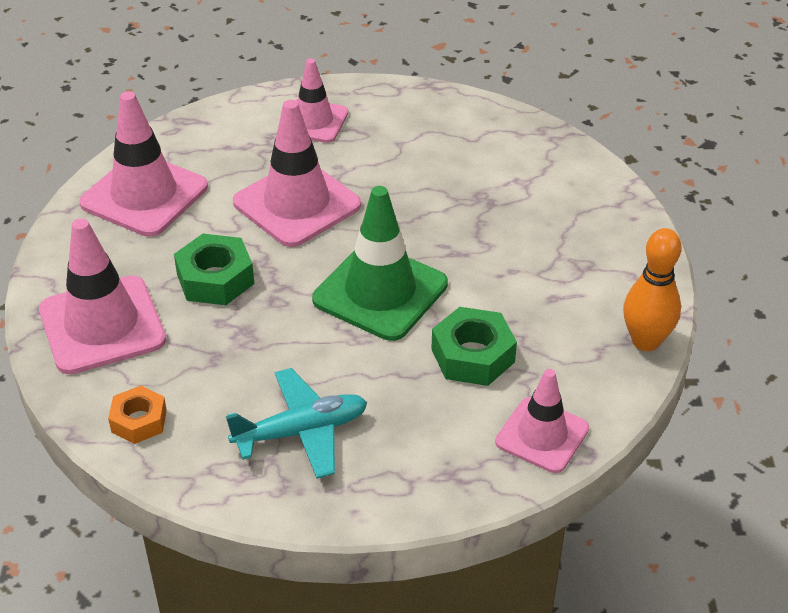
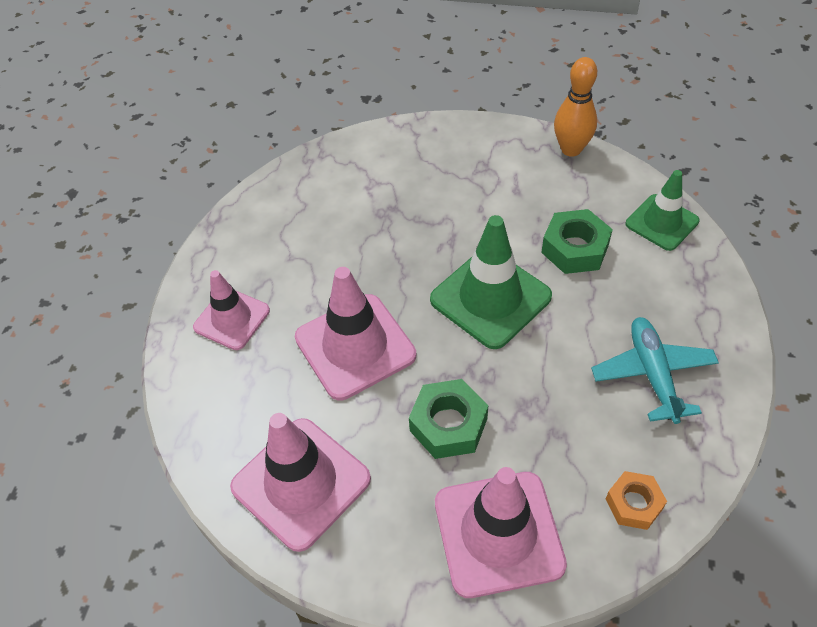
camera: 75 degrees left, 10 degrees up
(542, 435) = (662, 222): pink traffic cone -> green traffic cone

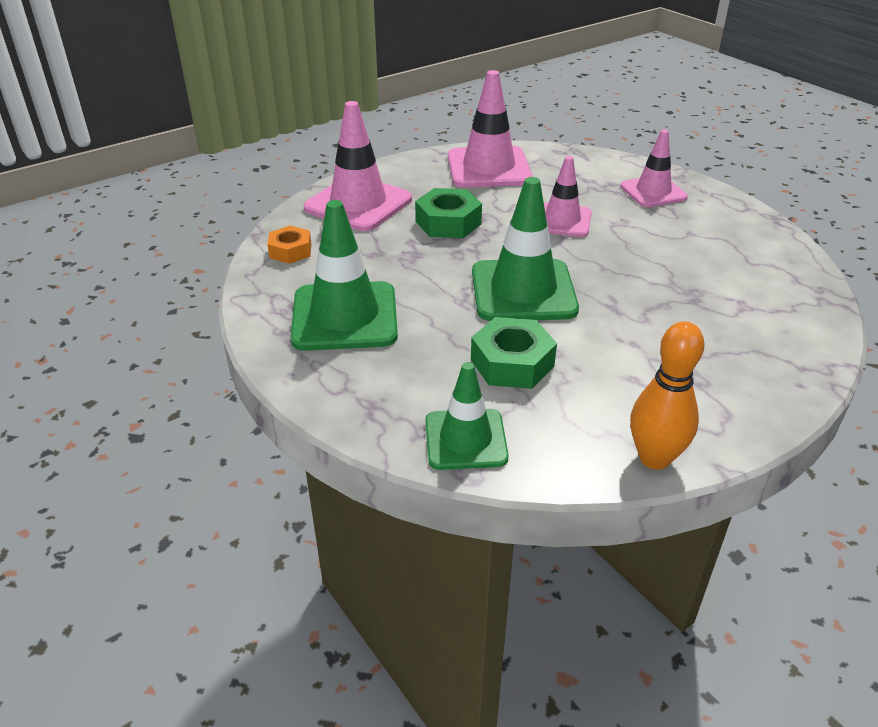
camera: 130 degrees right, 15 degrees down
(355, 346) = (562, 220): pink traffic cone -> pink traffic cone, size x0.64
(652, 374) = (344, 317): turquoise plane -> green traffic cone

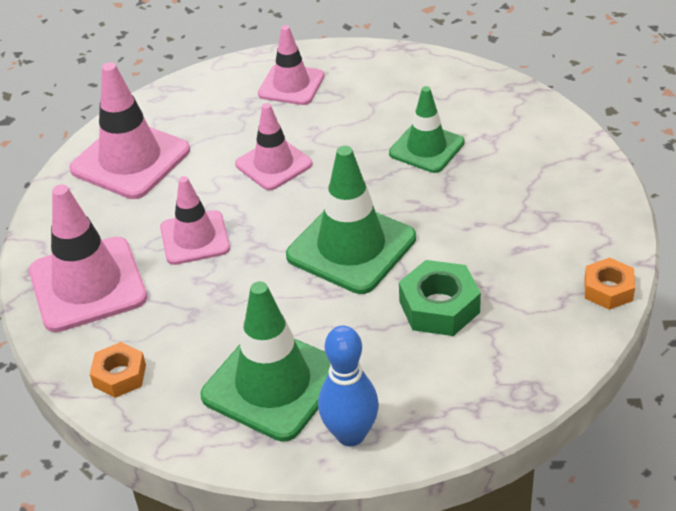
camera: 50 degrees left, 5 degrees up
(328, 376) = (350, 434): none -> blue bowling pin
(448, 222) = (195, 238): green nut -> pink traffic cone
(465, 439) = (505, 383): green traffic cone -> green traffic cone (426, 148)
(654, 458) = (608, 289): orange bowling pin -> orange nut

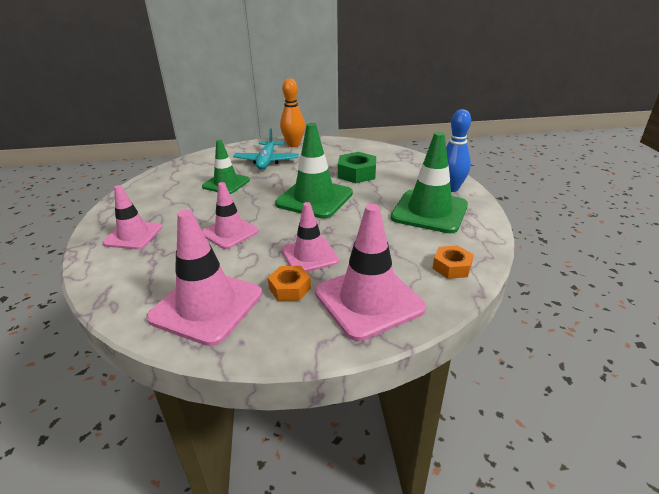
camera: 100 degrees left, 10 degrees down
(512, 189) = (267, 161): none -> turquoise plane
(595, 224) = (294, 145): none -> orange bowling pin
(608, 289) = (337, 142): orange nut -> orange nut (290, 288)

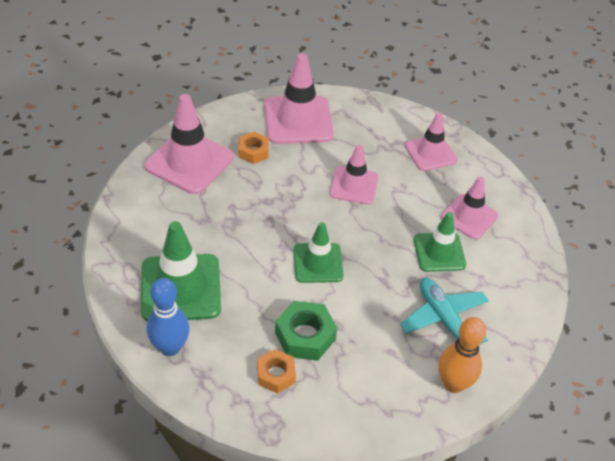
camera: 145 degrees right, 15 degrees up
(309, 255) = (262, 186): pink traffic cone -> pink traffic cone (469, 217)
(314, 199) = (318, 263): green traffic cone -> green traffic cone, size x0.64
(452, 267) = (136, 216): orange nut -> orange nut (276, 374)

